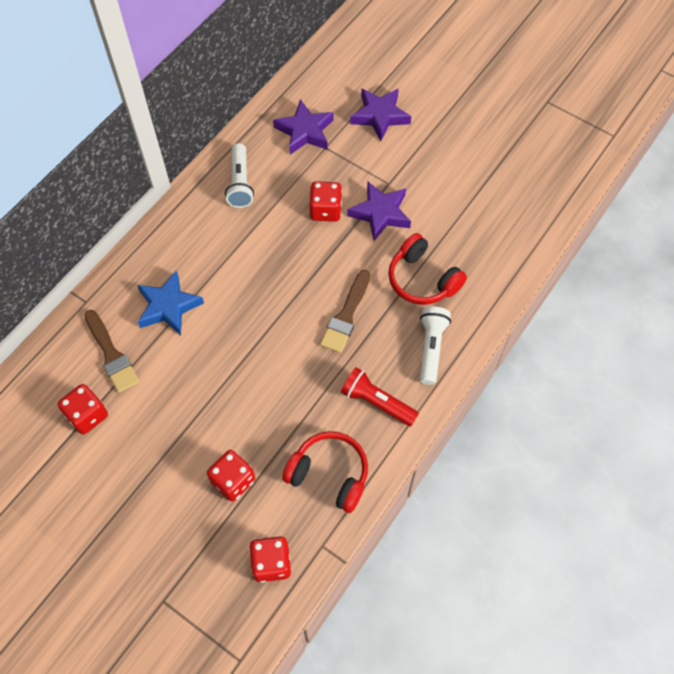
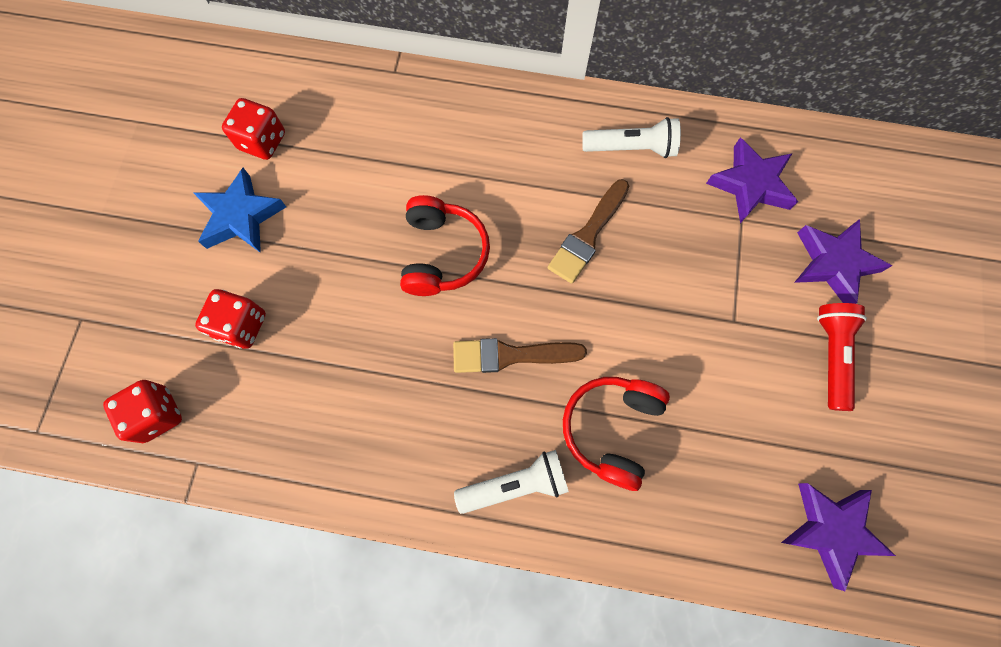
camera: 65 degrees right, 10 degrees up
(111, 354) = (343, 128): brown brush -> brown brush (588, 235)
(168, 306) = (427, 153): blue star -> blue star (241, 216)
(240, 183) = (631, 148): white flashlight -> white flashlight turned 150 degrees counterclockwise
(326, 210) = (648, 262): red dice -> none
(329, 475) = (289, 431): red headphones -> red headphones (442, 254)
(377, 402) = (407, 447): red flashlight -> red flashlight (831, 356)
(380, 213) = (682, 331): purple star -> purple star (831, 531)

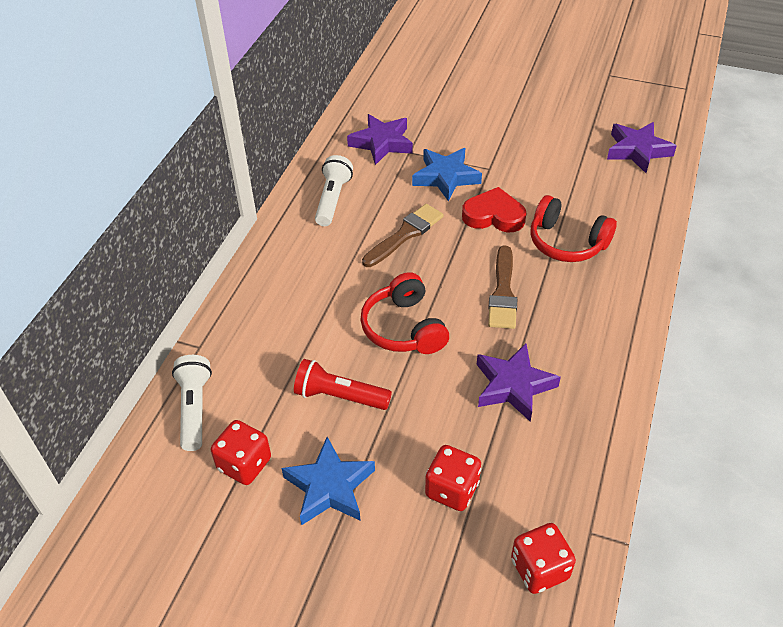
camera: 80 degrees left, 25 degrees down
(442, 254) = (404, 328): red headphones -> red headphones turned 120 degrees counterclockwise
(515, 484) = (609, 301): white flashlight -> white flashlight (194, 409)
(588, 235) = (405, 234): brown brush -> brown brush turned 90 degrees counterclockwise
(642, 334) = (494, 216): none -> red heart
(703, 269) = (446, 177): none -> blue star
(831, 356) = (519, 129): red flashlight -> red flashlight (339, 396)
(833, 263) = (452, 116): purple star -> purple star (513, 386)

